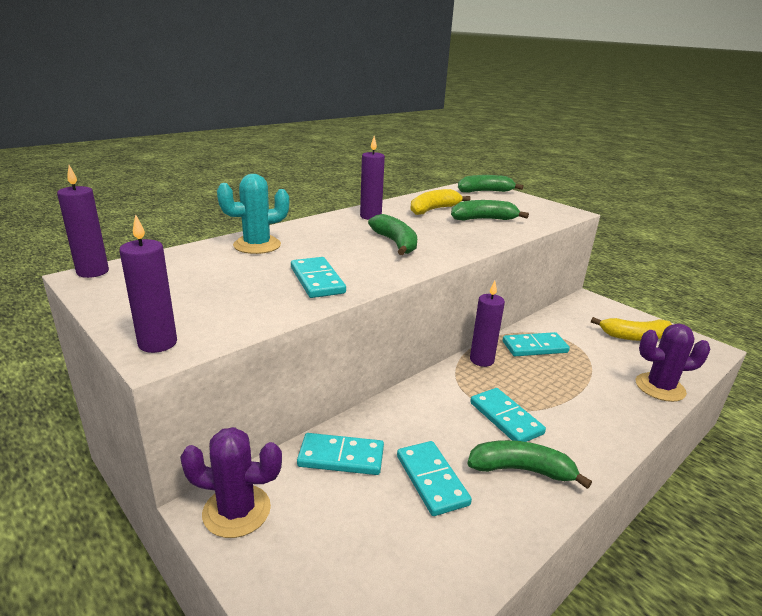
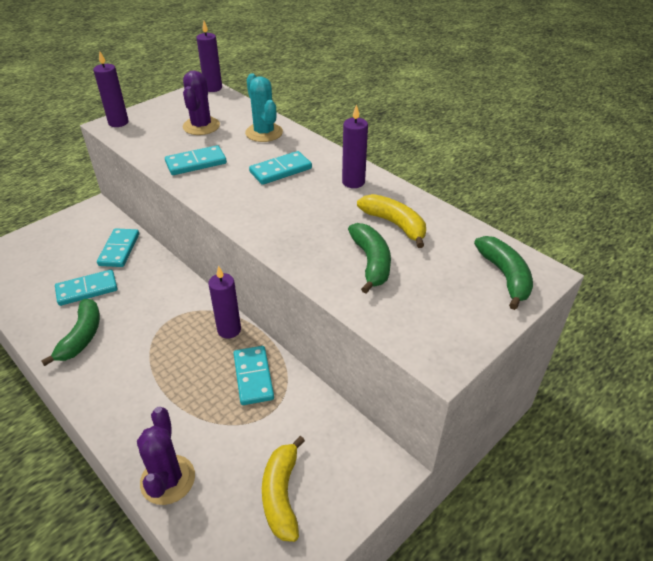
camera: 90 degrees right, 15 degrees up
(236, 511) = (88, 216): purple cactus -> purple cactus (201, 126)
(395, 243) = (279, 197): green banana -> none
(505, 418) = (141, 336): turquoise domino -> turquoise domino (280, 170)

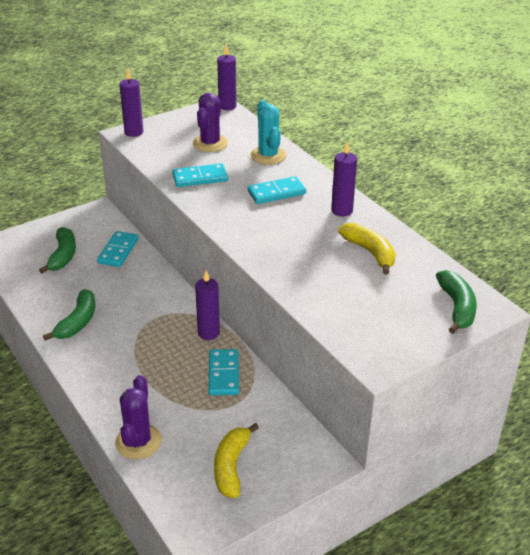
camera: 10 degrees right, 5 degrees down
(87, 289) = (85, 283): turquoise domino -> none
(371, 262) = (339, 282): green banana -> green banana (63, 255)

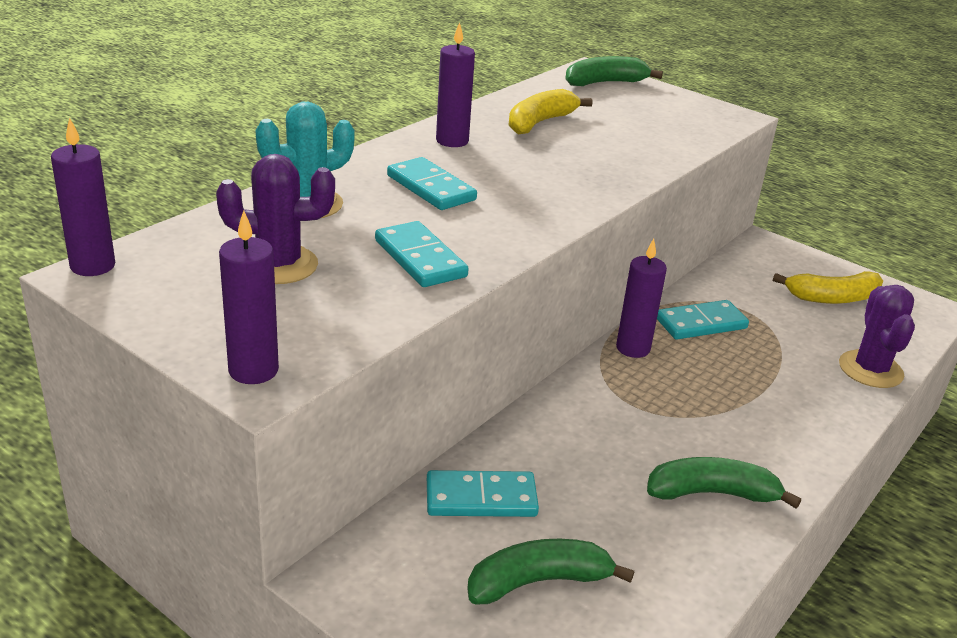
camera: 110 degrees left, 5 degrees down
(138, 442) = (870, 369): purple cactus -> purple cactus turned 75 degrees counterclockwise

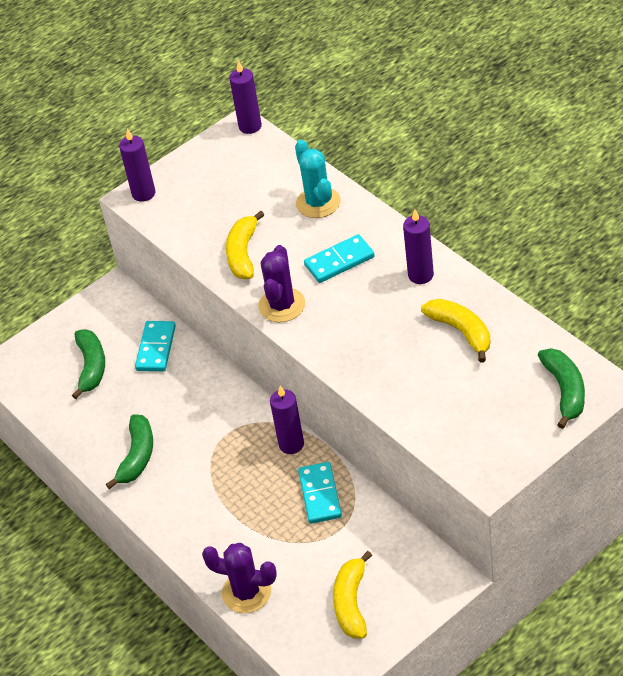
camera: 110 degrees right, 15 degrees up
(279, 265) = (243, 195): purple cactus -> purple cactus (282, 305)
(420, 258) = (243, 254): turquoise domino -> yellow banana

